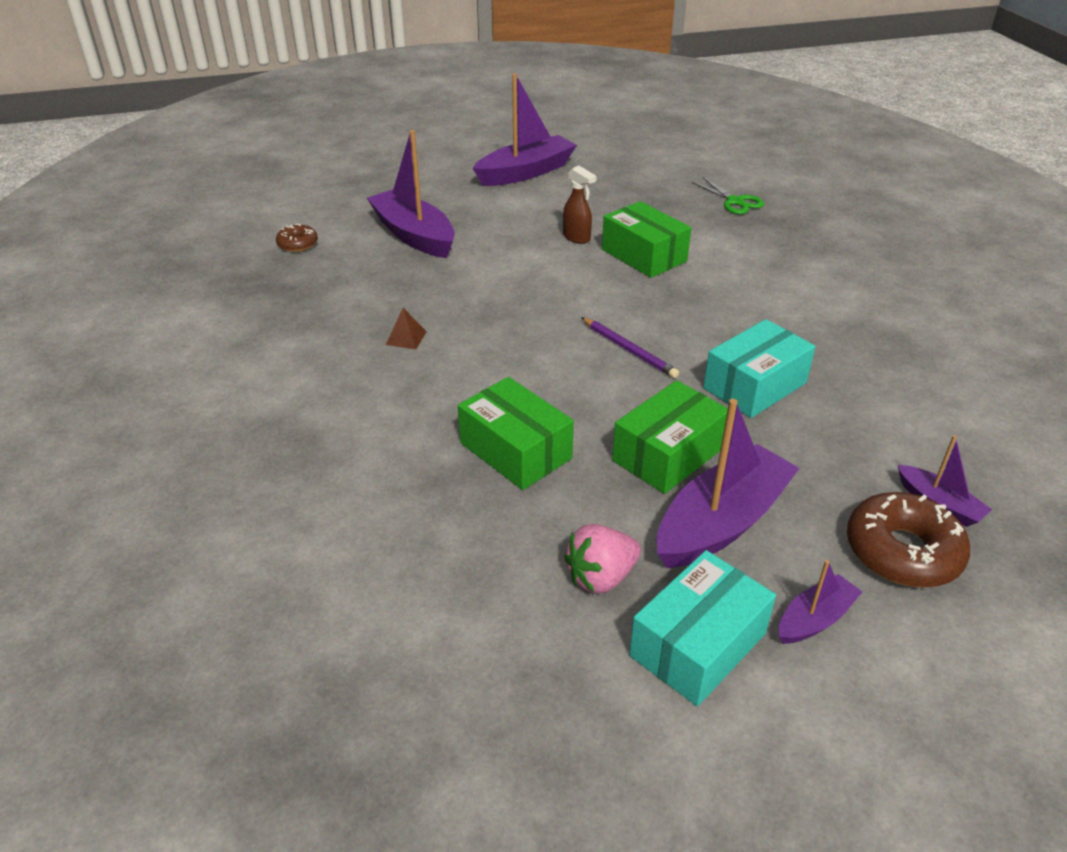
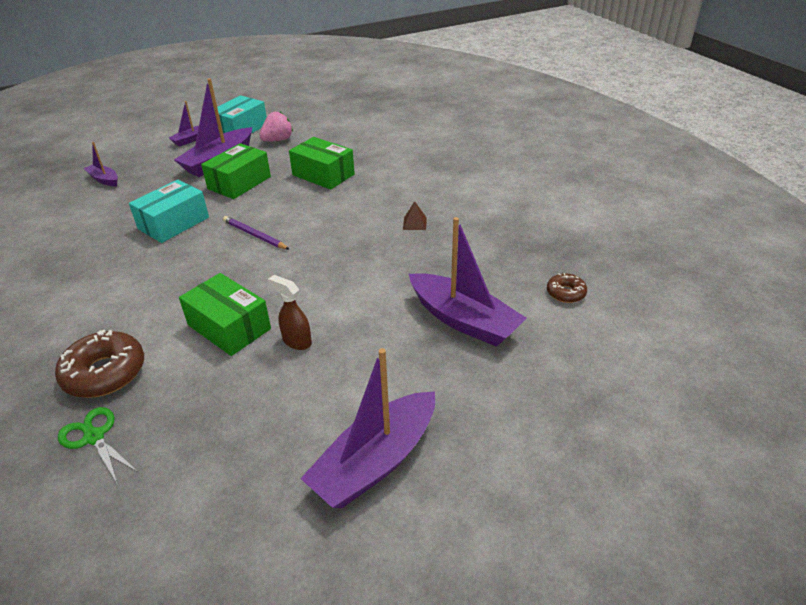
camera: 170 degrees right, 0 degrees up
(902, 551) = (138, 162): brown donut -> brown donut (105, 373)

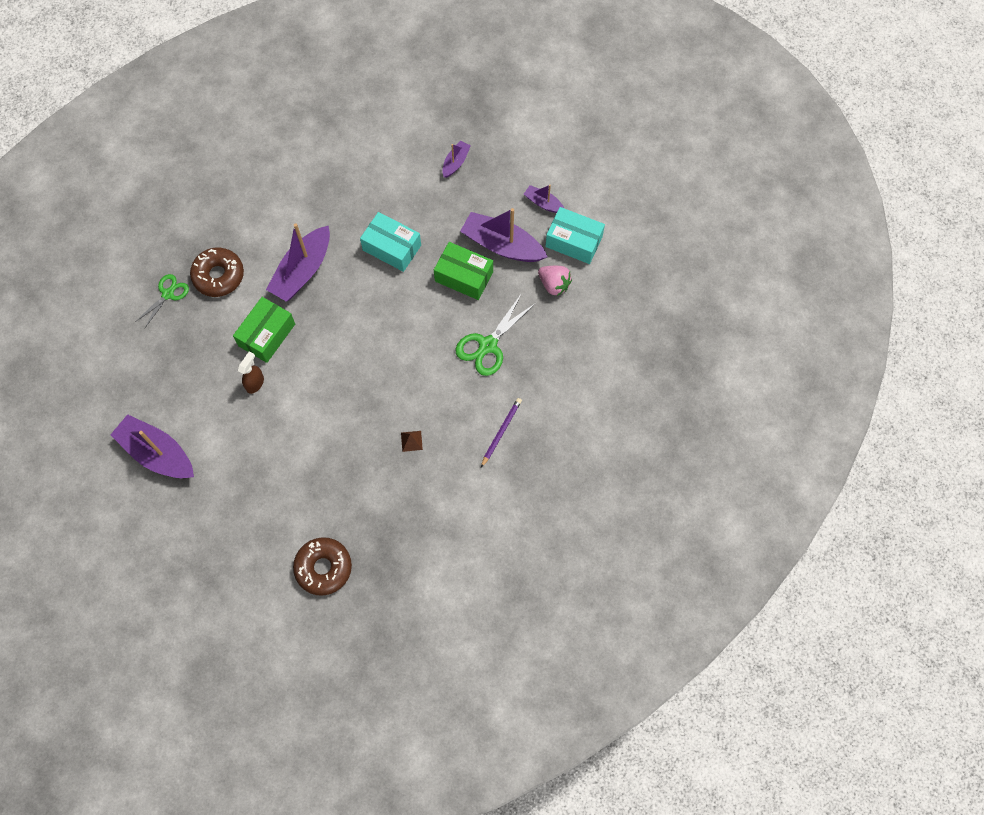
camera: 80 degrees right, 30 degrees up
(254, 235) = (380, 316): purple pencil -> purple pencil (501, 432)
(323, 174) = (488, 345): green box -> green scissors
(463, 320) = (285, 493): purple boat -> purple boat (302, 271)
(565, 293) = (323, 568): brown donut -> brown donut, size x1.85

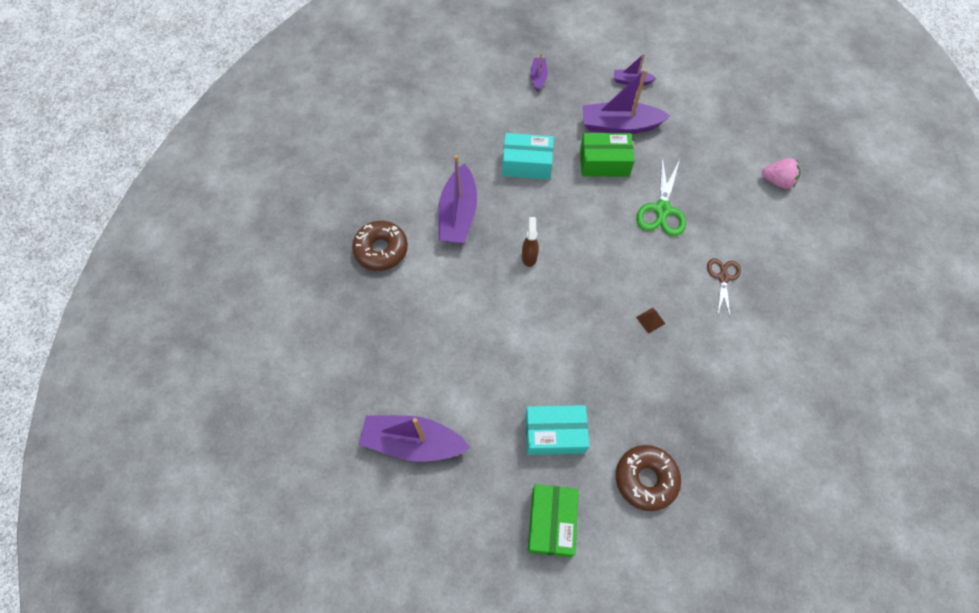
camera: 25 degrees left, 5 degrees down
(168, 294) = (340, 286): green scissors -> none
(255, 383) = (472, 331): brown spray bottle -> brown spray bottle (529, 256)
(267, 335) = (458, 283): green box -> green box (551, 522)
(501, 432) = (723, 277): purple pencil -> brown scissors
(554, 284) = (683, 139): pink strawberry -> pink strawberry (777, 181)
(574, 241) = (676, 100): turquoise box -> turquoise box (554, 433)

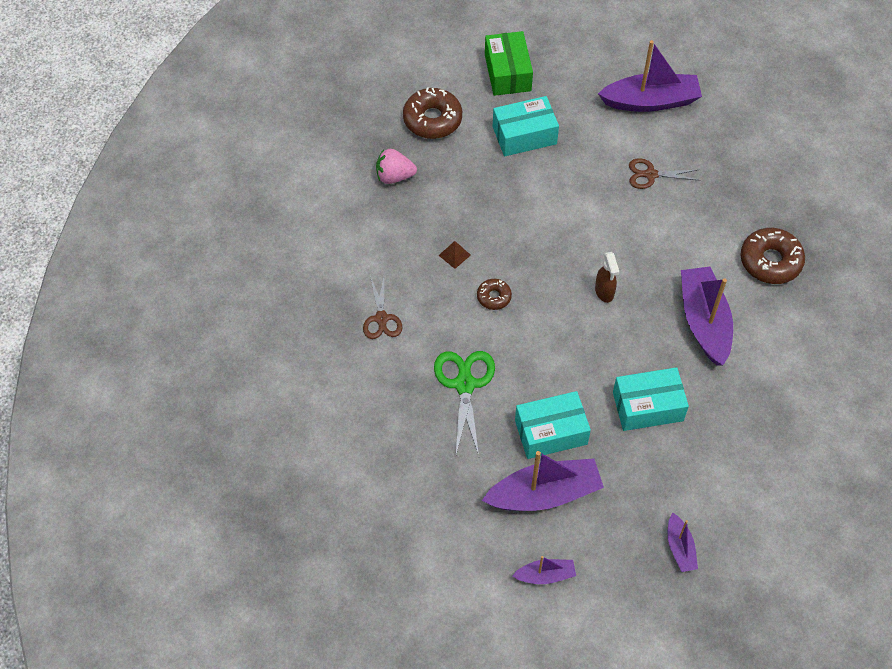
camera: 165 degrees right, 5 degrees down
(447, 357) = (650, 175): none -> brown scissors
(604, 163) = (551, 432): green box -> turquoise box
(623, 274) = (494, 297): none -> brown donut
(777, 181) = (324, 459): pink strawberry -> pink strawberry (394, 176)

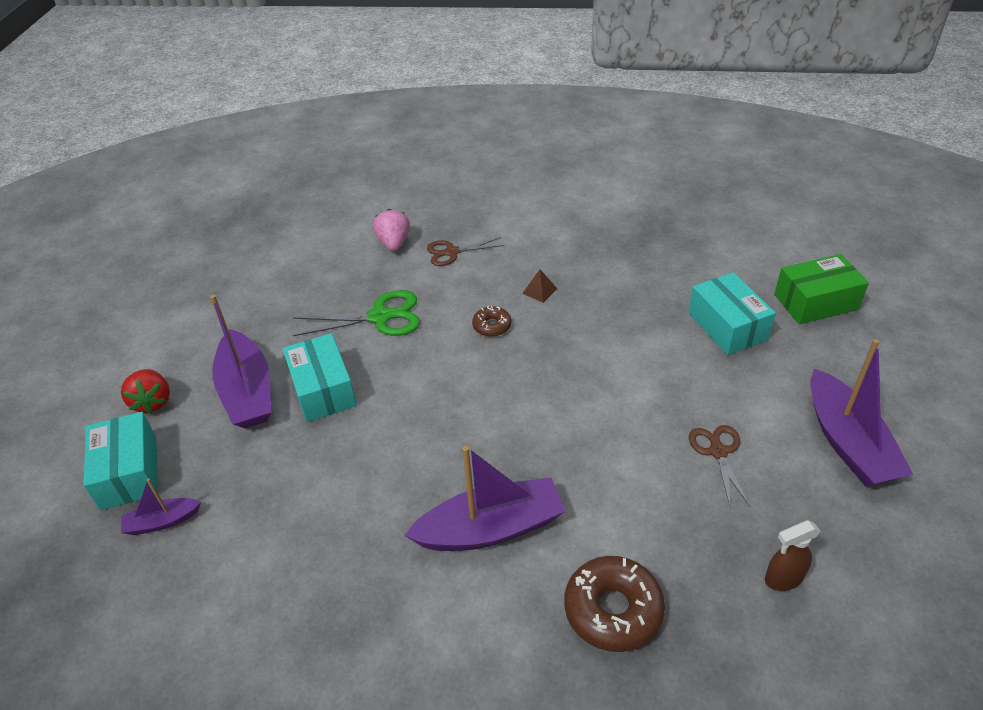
camera: 85 degrees right, 15 degrees down
(394, 176) = (627, 238): pink strawberry -> pink strawberry (394, 243)
(432, 119) = (715, 253): brown donut -> none
(545, 575) = (153, 402): purple boat -> red strawberry
(604, 292) = (517, 419): brown spray bottle -> brown spray bottle (783, 579)
(647, 406) = (357, 475): turquoise box -> turquoise box (129, 472)

